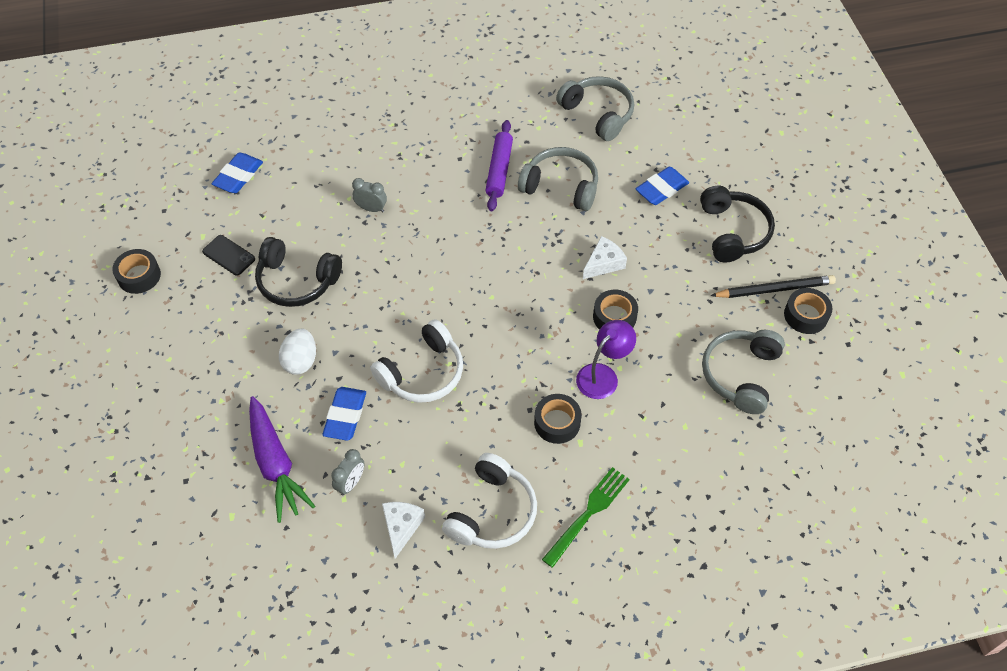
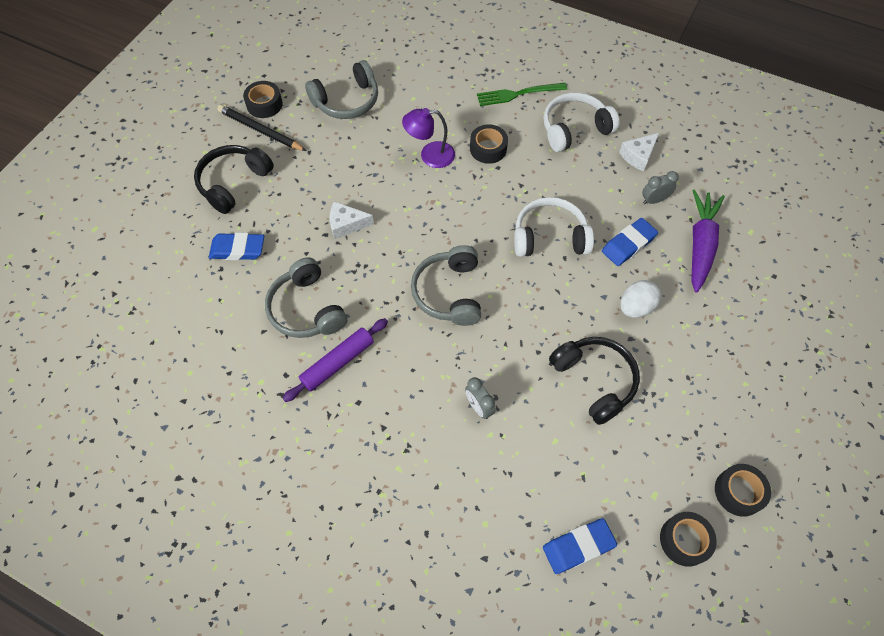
camera: 140 degrees left, 5 degrees up
(229, 255) = (640, 452): black phone -> none
(598, 114) = (198, 356): grey headphones -> grey headphones (449, 293)
(614, 317) = (382, 184): black tape -> black tape (684, 540)

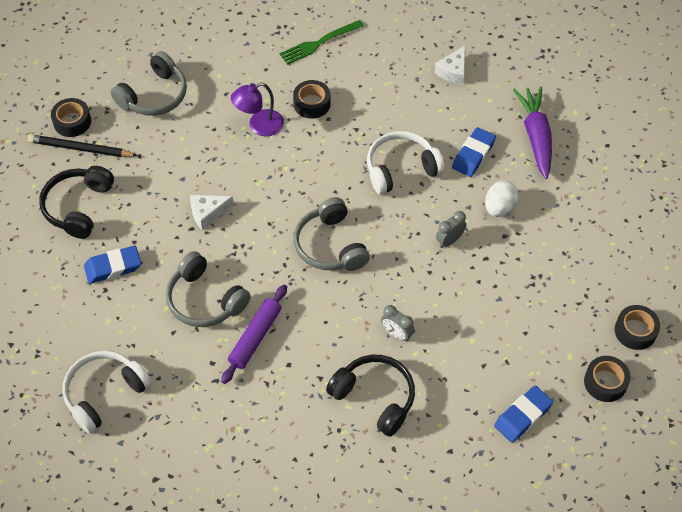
camera: 20 degrees left, 5 degrees down
(574, 129) = (385, 62): white headphones -> white headphones (104, 393)
(595, 380) = (487, 280): black headphones -> black headphones (375, 397)
(654, 200) = (481, 108): grey clock -> grey clock (449, 240)

